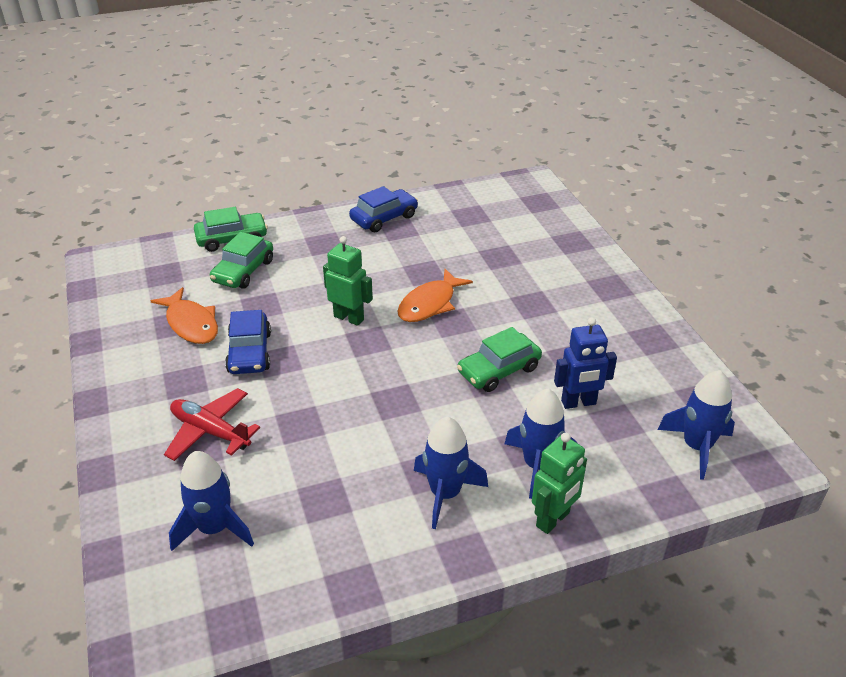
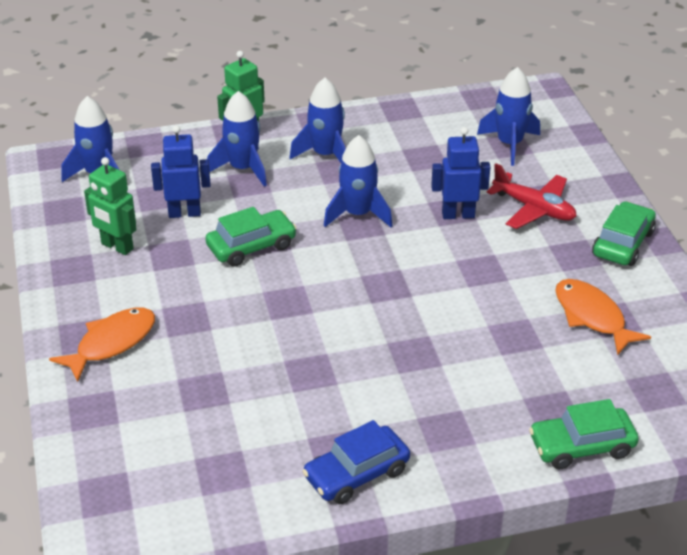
camera: 175 degrees left, 0 degrees up
(243, 271) = (550, 388): green car -> green car (622, 243)
(249, 352) = (515, 279): blue car -> none
(293, 419) = (458, 215): none -> blue robot
(349, 318) = (407, 313): green robot -> green robot (117, 247)
(399, 412) = (358, 214): none -> blue rocket
(430, 304) = (310, 325): orange fish -> orange fish (111, 343)

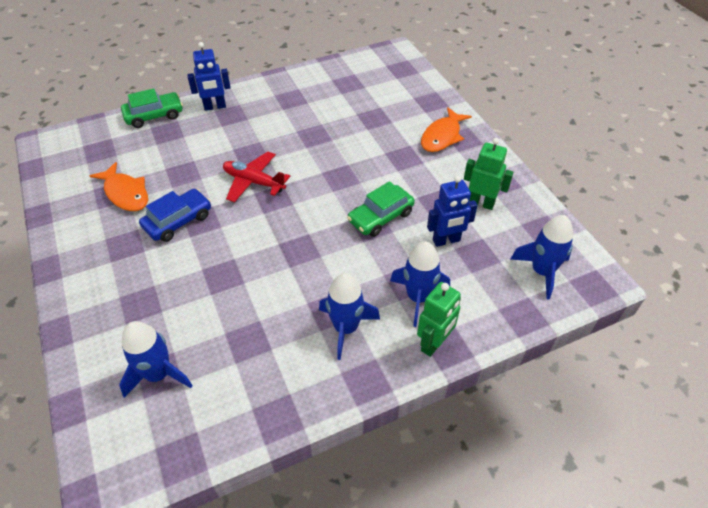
camera: 170 degrees right, 10 degrees up
(356, 474) = (278, 90): blue car -> blue car (178, 221)
(358, 214) = (303, 260): blue rocket -> none
(458, 215) = (217, 271): blue robot -> blue robot (215, 107)
(534, 209) = (149, 288): red plane -> red plane (254, 182)
(622, 243) = (81, 261): green car -> none

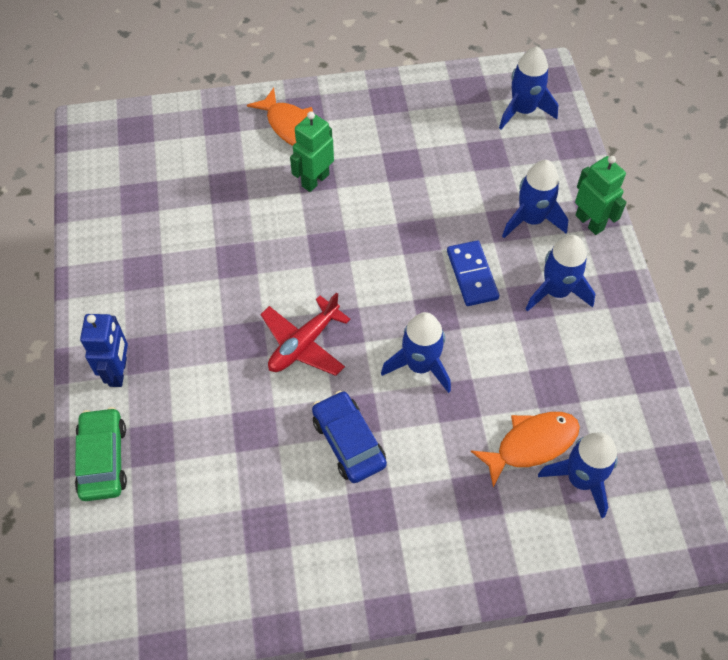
camera: 75 degrees left, 10 degrees up
(126, 193) = (271, 507): orange fish -> orange fish (531, 444)
(249, 248) = (420, 365): none -> blue rocket
(344, 266) = (472, 275): none -> blue domino
(381, 217) = (408, 223): green car -> none
(446, 240) = (461, 173): blue robot -> none
(481, 203) = (415, 127): green robot -> green robot (315, 180)

